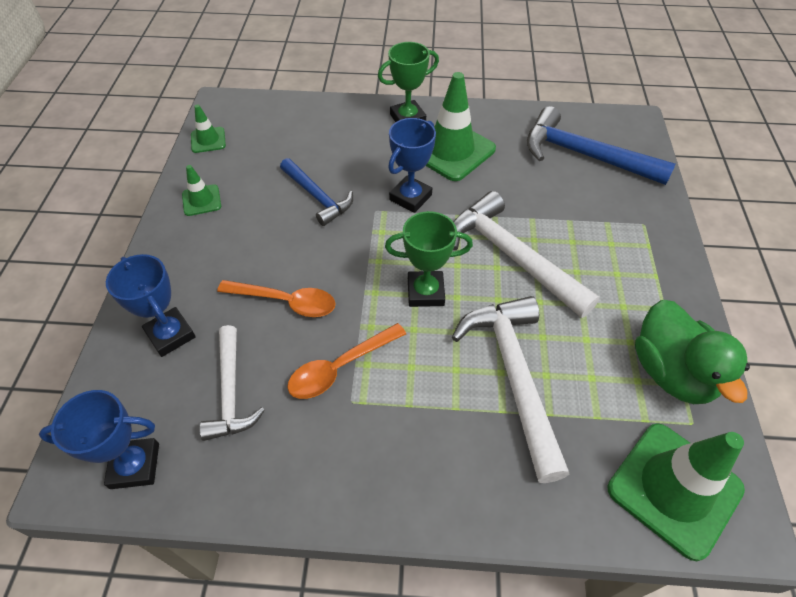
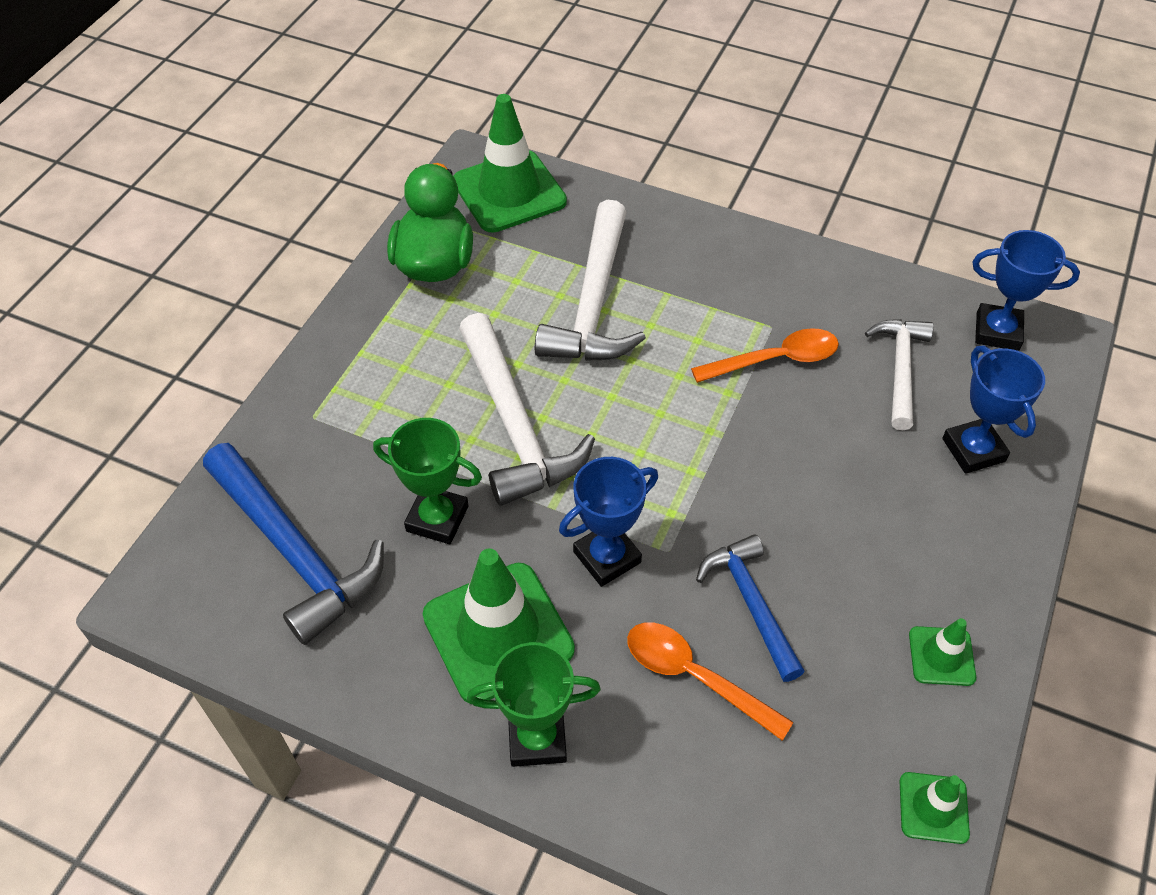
camera: 160 degrees left, 0 degrees up
(286, 302) = (825, 450): orange spoon -> orange spoon (694, 676)
(425, 292) = (647, 412): green trophy -> green trophy (437, 518)

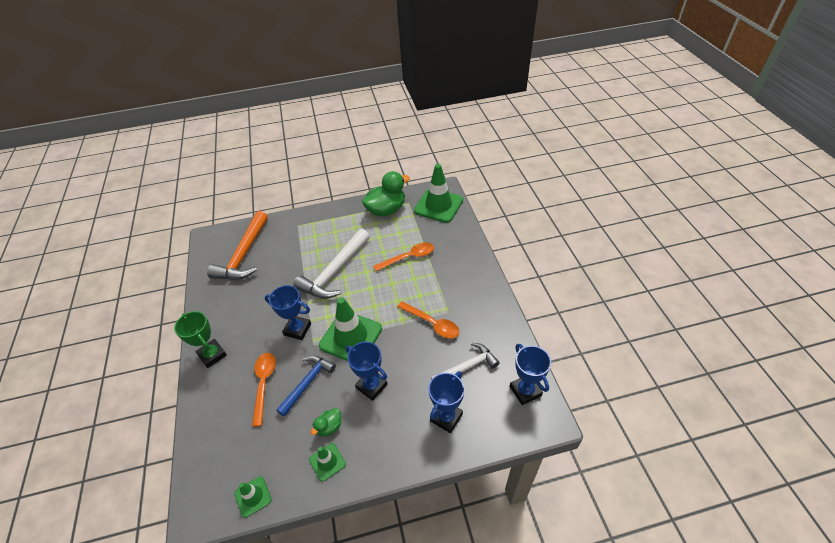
camera: 55 degrees right, 5 degrees down
(295, 552) = (244, 255): blue hammer -> orange hammer
(437, 518) = (280, 277): green trophy -> none
(498, 632) = (246, 320): green traffic cone -> green traffic cone (351, 337)
(593, 303) = (408, 257): white hammer -> orange spoon
(836, 512) = (371, 386): none -> blue trophy
(873, 617) = (329, 427): none -> green duck

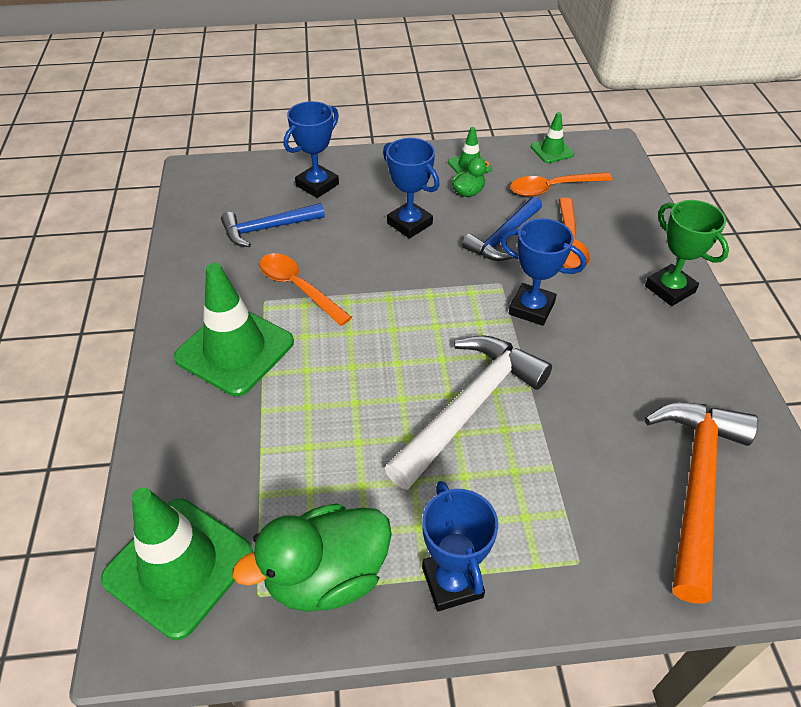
camera: 175 degrees left, 0 degrees up
(351, 337) = (437, 286): green traffic cone -> green traffic cone (235, 350)
(408, 257) = (304, 417): orange spoon -> orange spoon (552, 188)
(467, 367) = (267, 228): white hammer -> blue hammer
(525, 391) = (204, 197): blue trophy -> blue trophy (452, 582)

